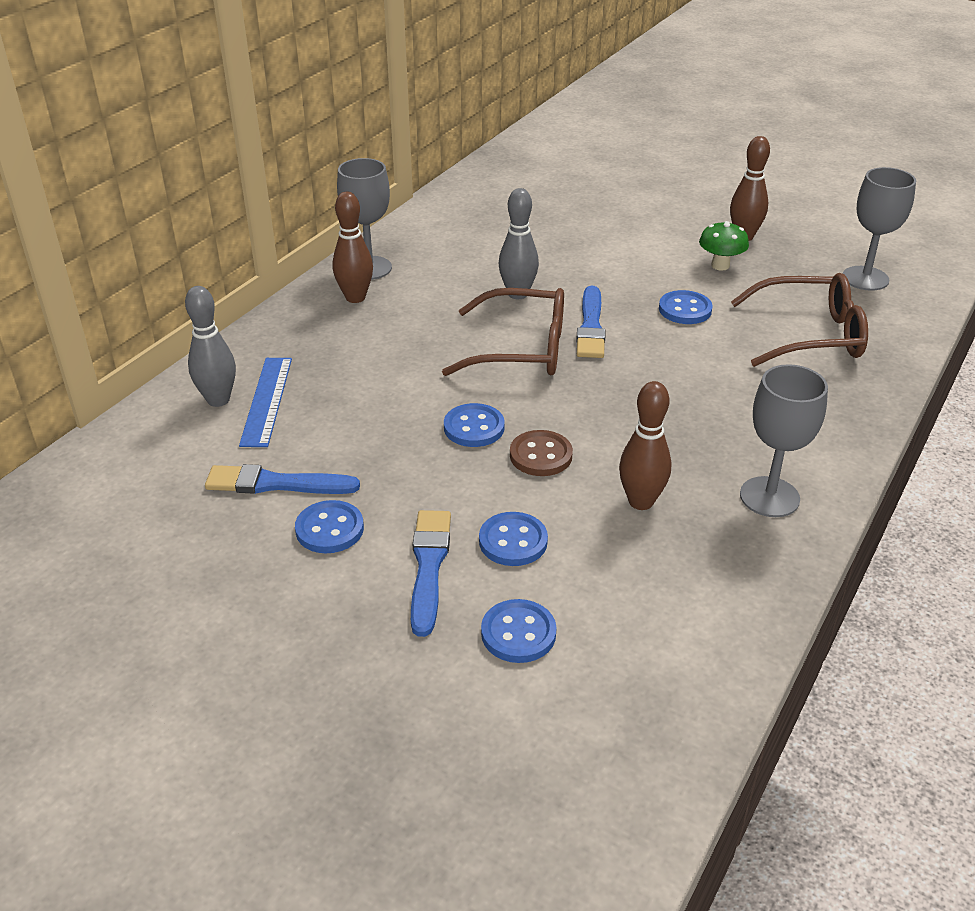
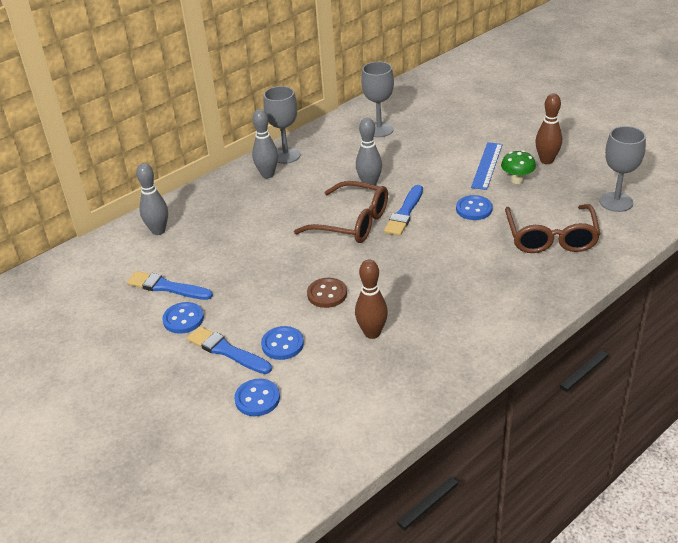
camera: 20 degrees right, 0 degrees up
(267, 401) = (185, 235): blue ruler -> blue ruler (487, 165)
(355, 298) = (267, 175): brown bowling pin -> grey bowling pin
(429, 567) = (227, 351): blue brush -> blue brush turned 75 degrees counterclockwise
(474, 427) = (296, 270): blue button -> none
(769, 497) = (455, 344): grey goblet -> grey goblet (379, 129)
(811, 335) = (551, 238): brown glasses -> brown glasses turned 75 degrees clockwise

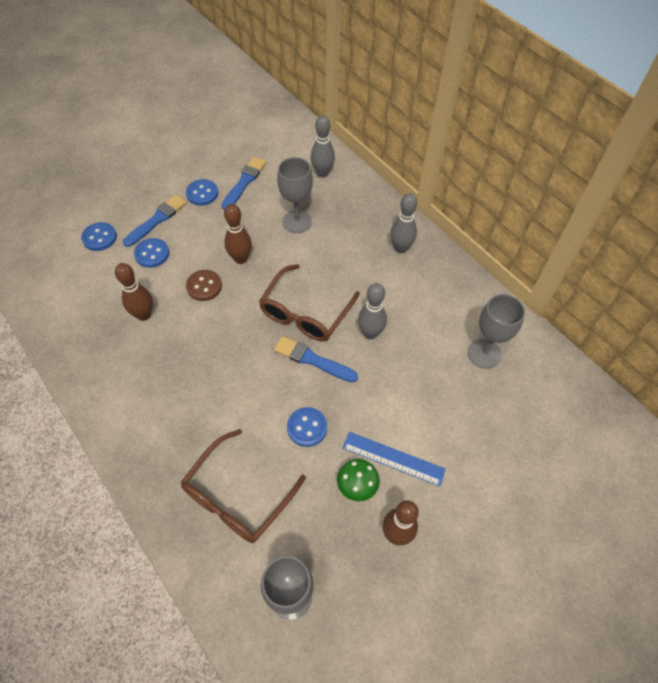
camera: 90 degrees right, 20 degrees up
(286, 155) = (435, 264): grey goblet -> grey goblet (297, 221)
(286, 273) = (240, 259): none -> brown bowling pin
(551, 238) = (236, 497): brown glasses -> brown glasses turned 60 degrees counterclockwise

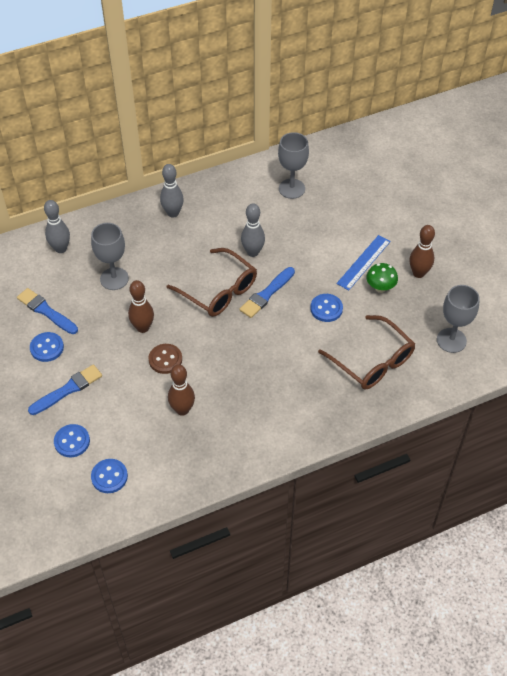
camera: 75 degrees left, 5 degrees down
(152, 254) = (111, 397): blue button -> blue button (109, 477)
(157, 220) = (67, 390): blue brush -> blue brush turned 90 degrees clockwise

